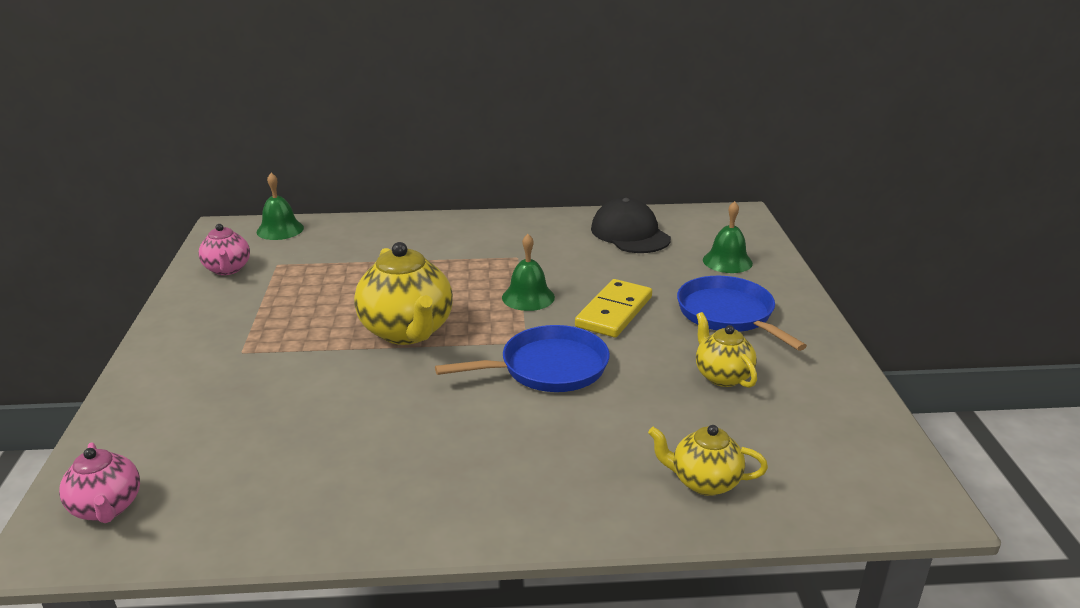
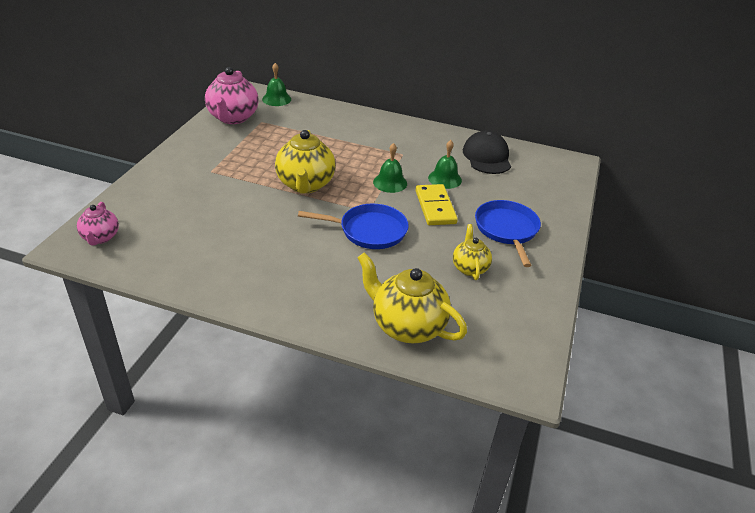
camera: 20 degrees right, 10 degrees up
(227, 269) = (233, 118): pink teapot -> pink teapot, size x1.75
(614, 312) = (435, 207): yellow domino -> yellow domino turned 60 degrees counterclockwise
(704, 482) = (407, 326): yellow teapot -> yellow teapot, size x1.75
(727, 261) = (536, 193): green bell -> green bell (445, 179)

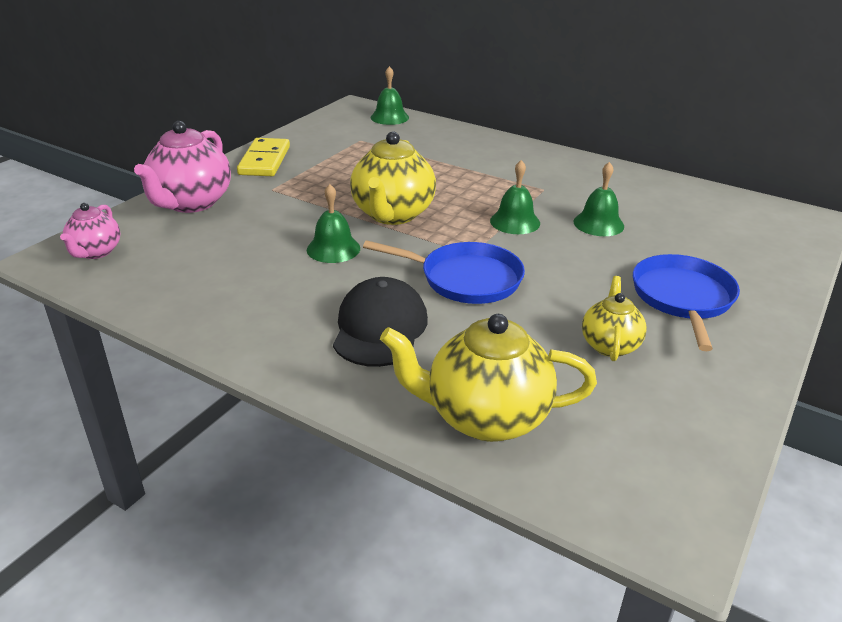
camera: 15 degrees right, 5 degrees down
(233, 118) = (325, 134): pink teapot -> pink teapot (191, 203)
(273, 217) = (333, 249): none -> green bell
(407, 326) = (484, 417): yellow teapot -> yellow teapot turned 45 degrees counterclockwise
(435, 207) = (574, 258): yellow domino -> yellow domino (264, 160)
(487, 157) = (670, 201): black cap -> black cap (380, 328)

